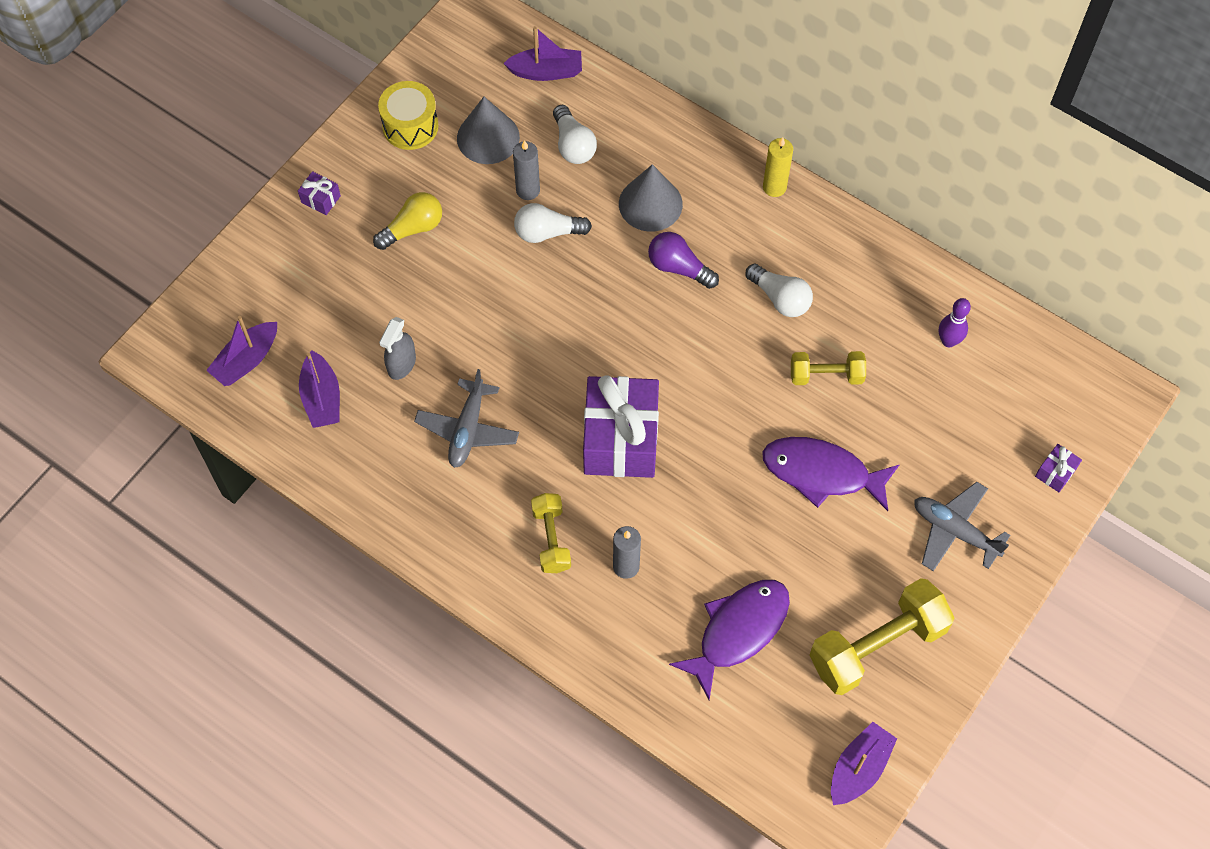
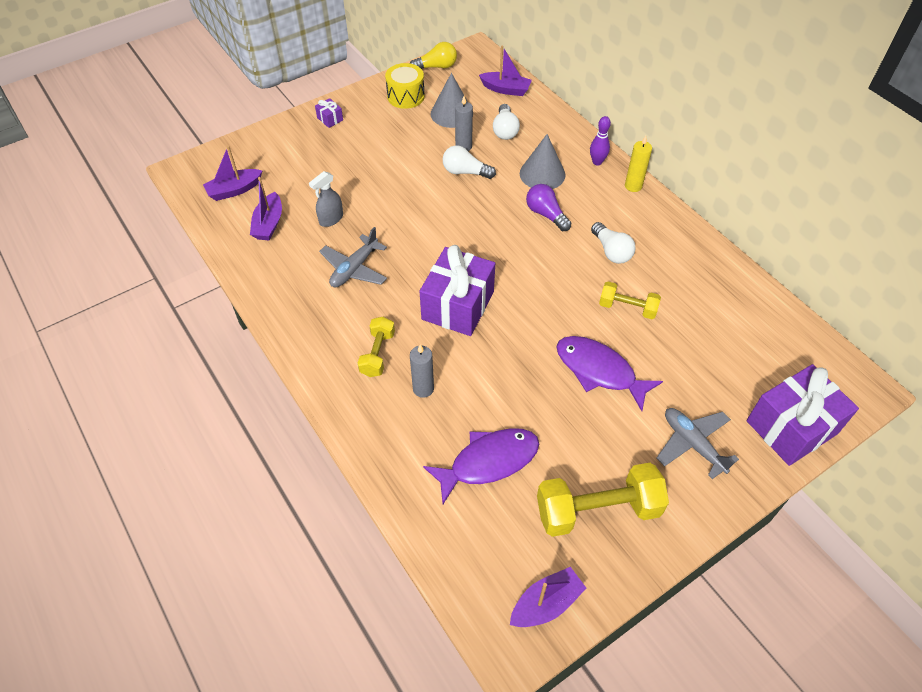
camera: 20 degrees right, 10 degrees down
(413, 228) = (379, 148): yellow light bulb -> yellow light bulb (436, 67)
(948, 341) = (730, 312): purple bowling pin -> purple bowling pin (597, 162)
(1055, 473) = (791, 427): purple gift -> purple gift, size x2.47

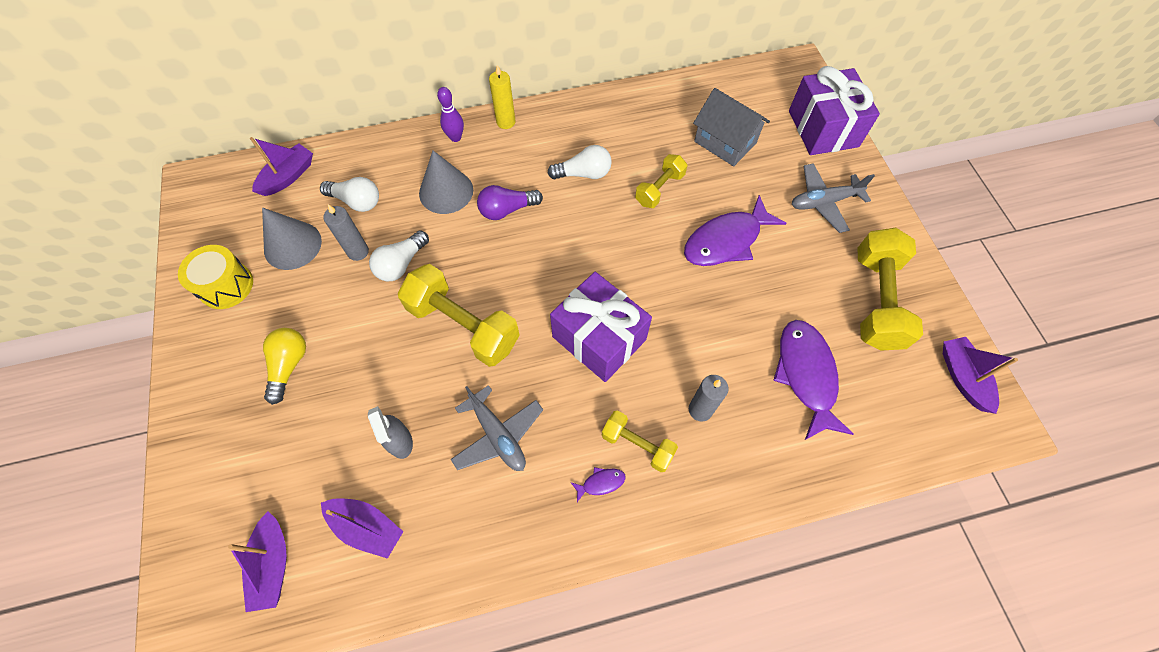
camera: 70 degrees left, 10 degrees up
(330, 119) = (208, 392): purple gift -> none
(340, 339) = (601, 483): none -> purple fish
(431, 222) = (463, 325): none -> yellow dumbbell
(436, 67) = (195, 233): yellow light bulb -> yellow light bulb (289, 365)
(715, 345) = (725, 142): none -> grey house

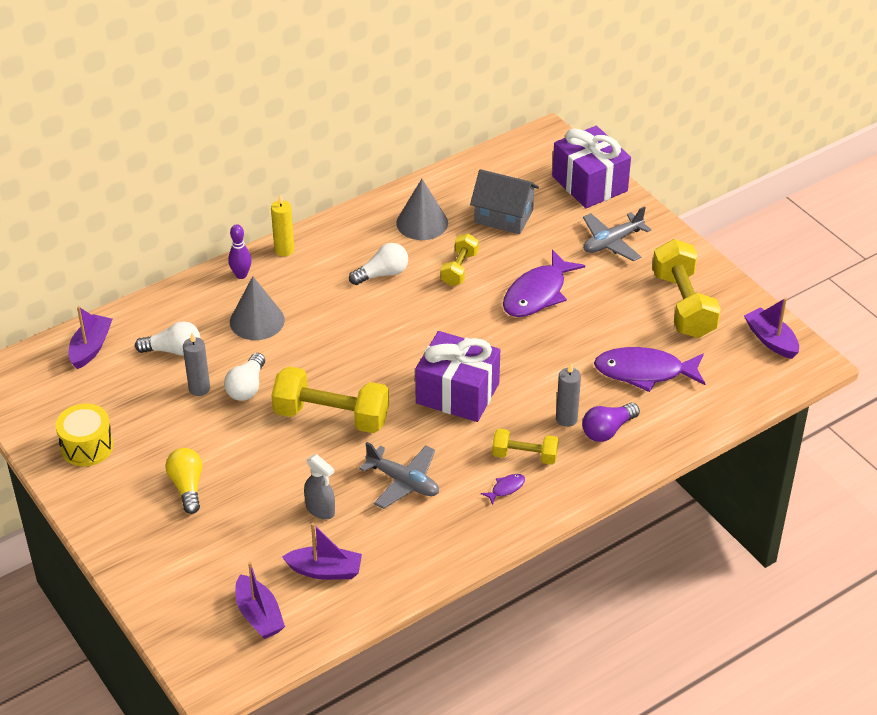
camera: 20 degrees left, 20 degrees down
(292, 245) = (131, 400): grey cone -> grey cone (422, 223)
(507, 210) = (324, 320): purple light bulb -> purple light bulb (607, 430)
(806, 375) = (644, 372): purple fish -> purple fish turned 60 degrees counterclockwise

